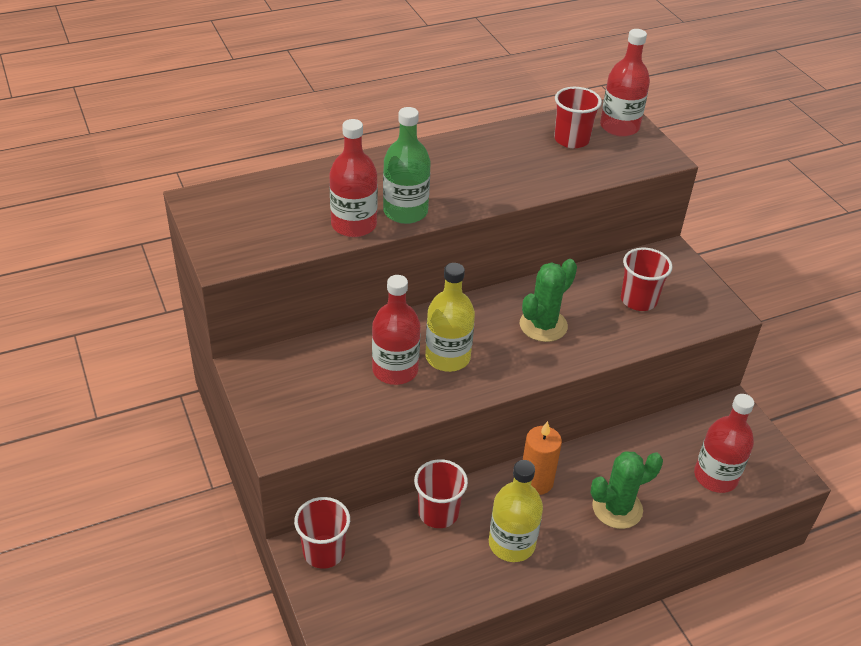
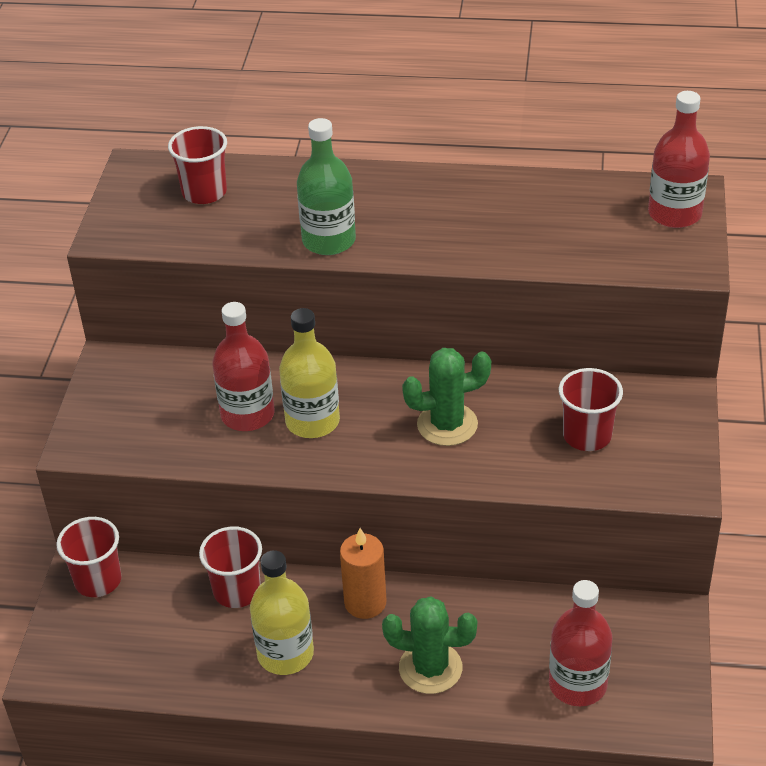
camera: 35 degrees right, 0 degrees up
(354, 225) = (263, 238): red bottle -> none
(571, 140) = (598, 213): red cup -> red cup (204, 192)

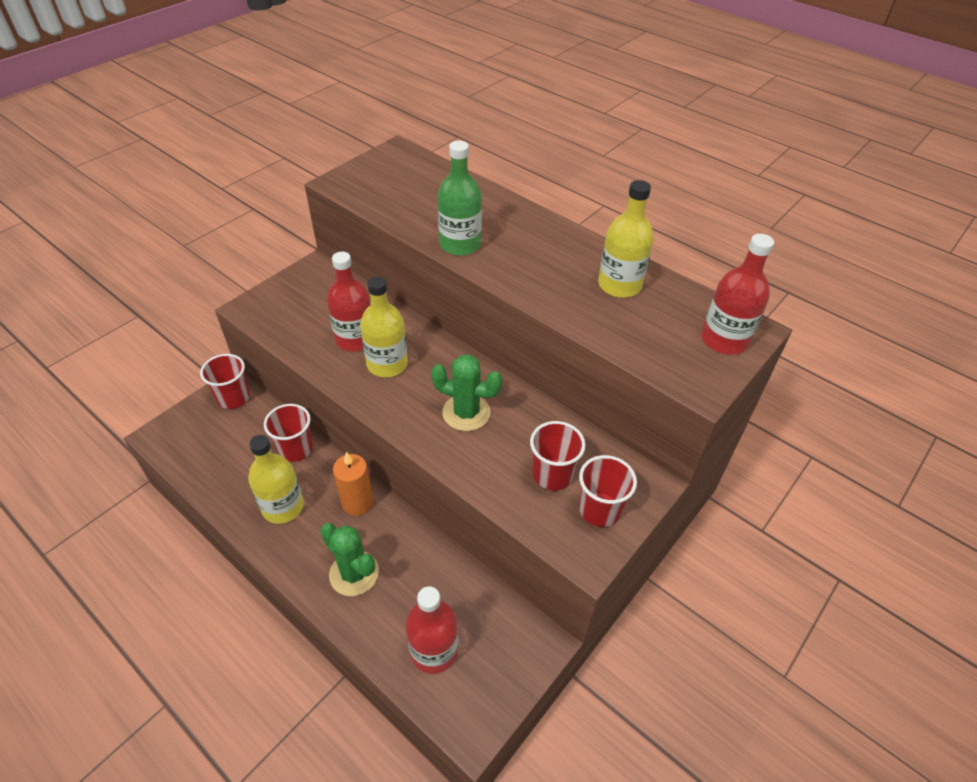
camera: 30 degrees right, 5 degrees up
(204, 192) = (418, 181): red cup -> red cup (599, 509)
(532, 207) = (619, 285): none -> yellow bottle

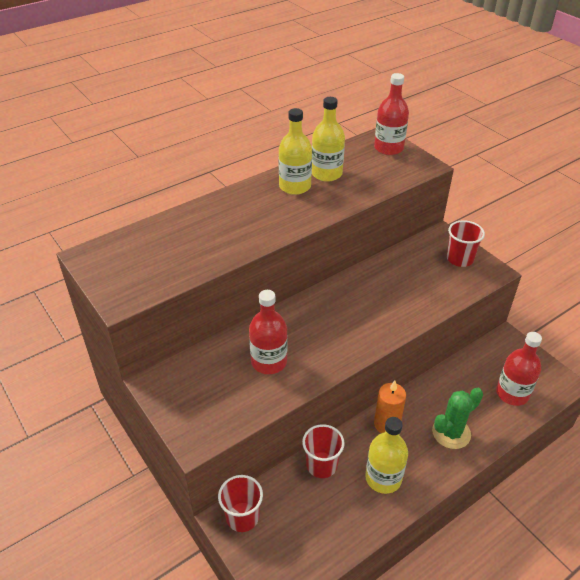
camera: 75 degrees left, 5 degrees down
(387, 364) = (306, 344): yellow bottle -> yellow bottle (295, 186)
(460, 244) = (253, 237): green bottle -> none
(466, 413) = (368, 305): green cactus -> none
(552, 474) = (430, 273): red cup -> none

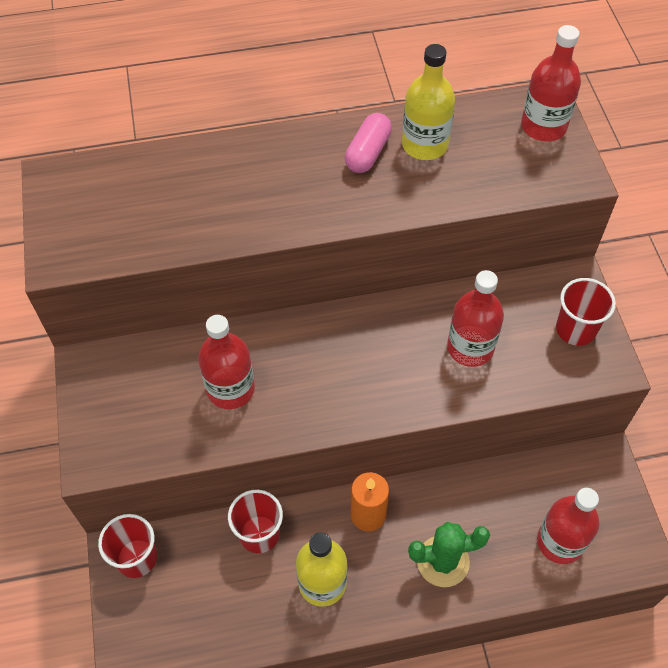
camera: 25 degrees right, 15 degrees up
(295, 186) = (368, 153): yellow bottle -> pink capsule
(406, 288) = (470, 348): none -> red bottle

